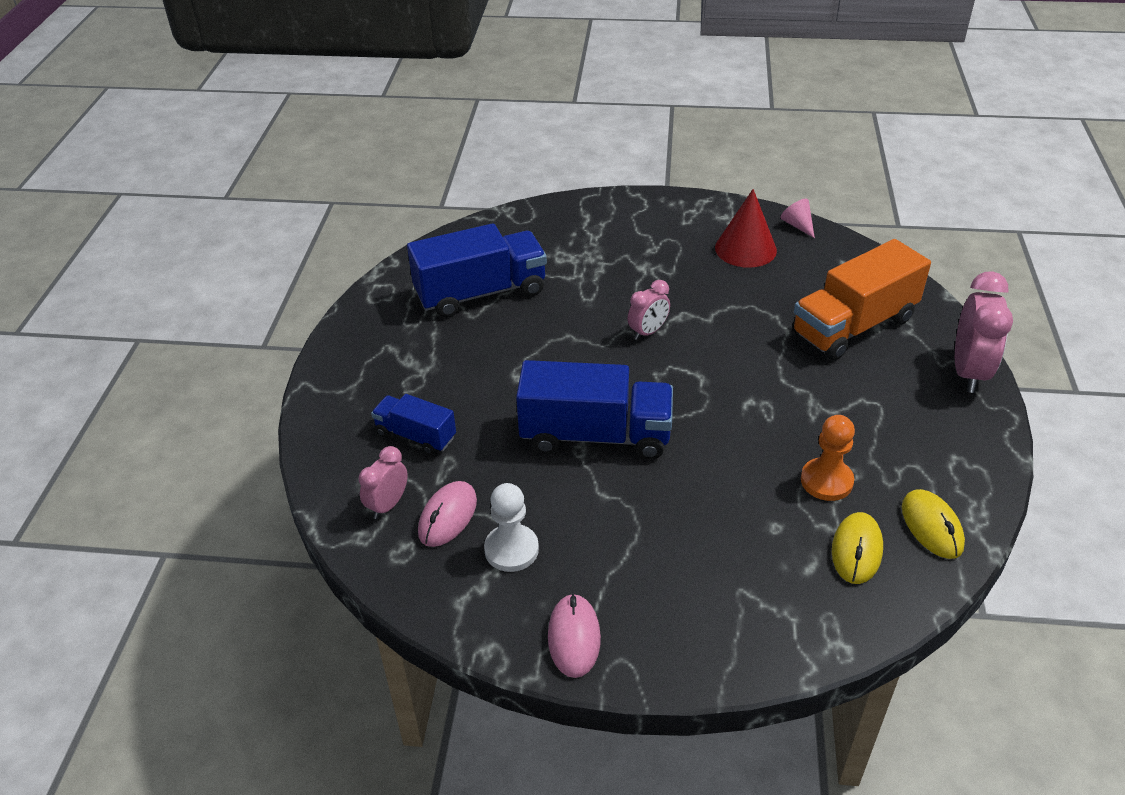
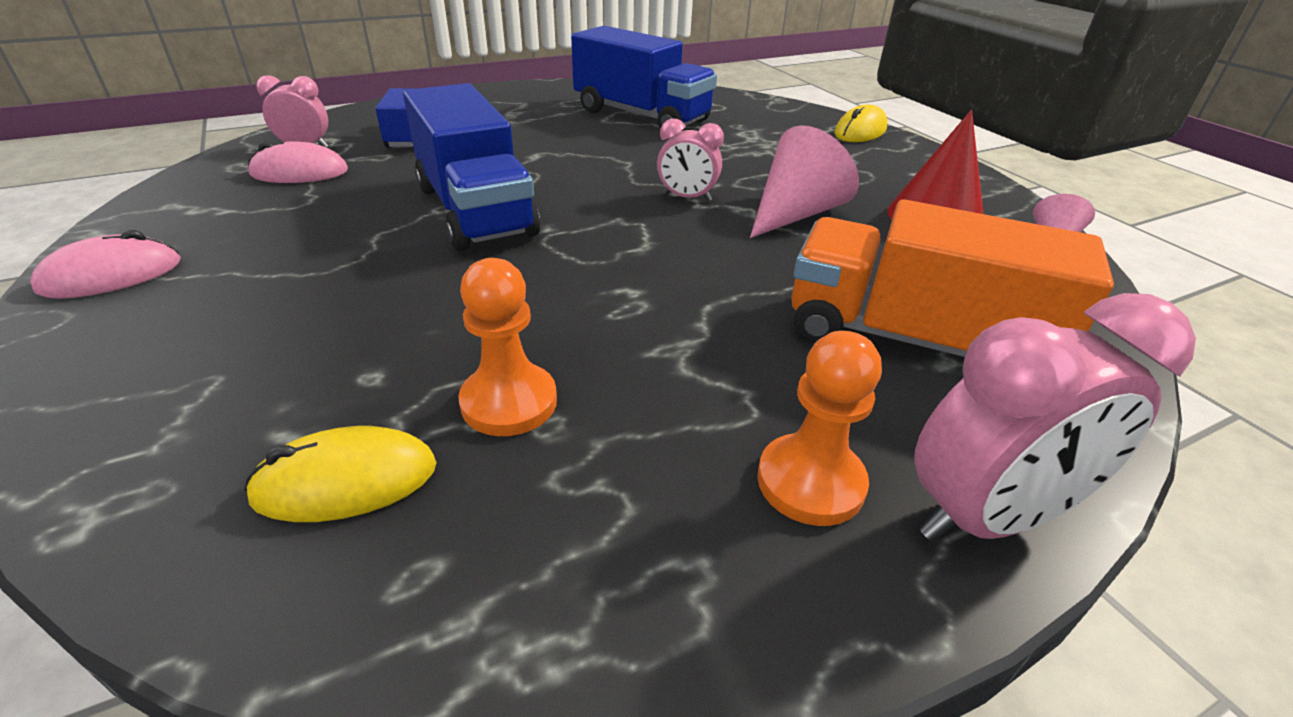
camera: 55 degrees right, 5 degrees down
(511, 549) = (259, 210): white pawn -> none
(703, 298) = (795, 214): none -> pink cone
(928, 408) = (810, 482): none -> orange pawn
(931, 526) = (460, 578): yellow mouse -> yellow mouse (860, 131)

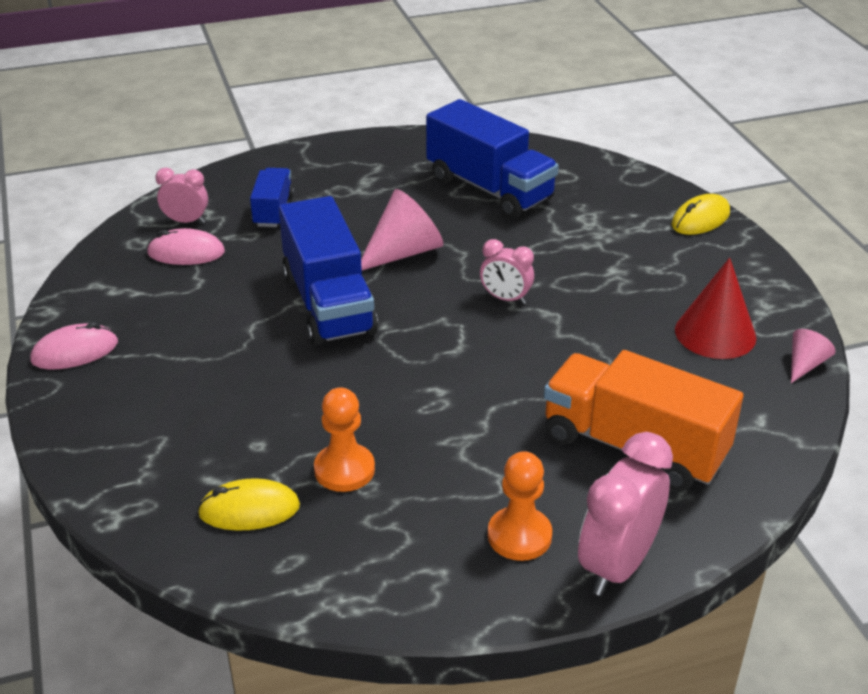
camera: 10 degrees right, 0 degrees up
(795, 214) = (593, 322): pink cone -> pink cone (403, 252)
(987, 517) = (617, 565): pink clock -> pink clock turned 135 degrees clockwise

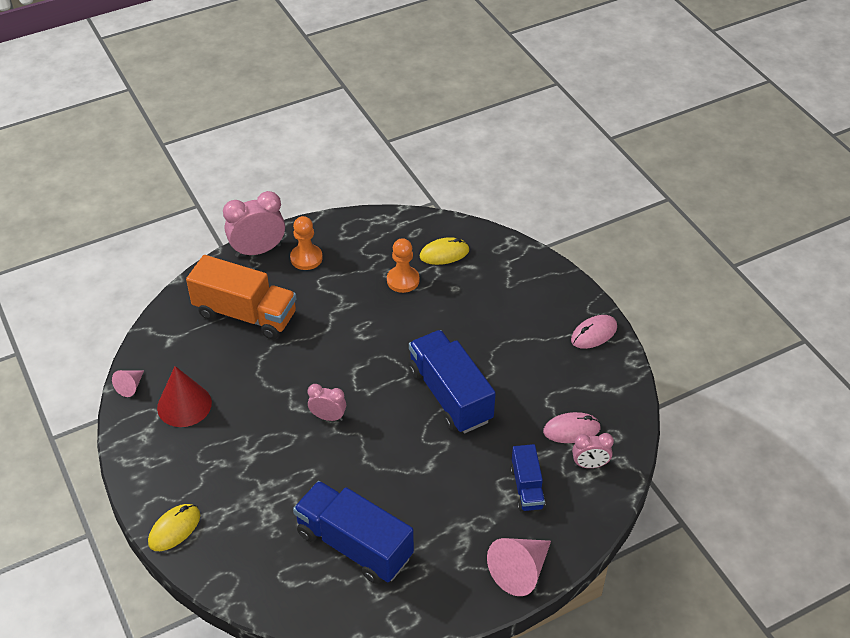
camera: 170 degrees right, 10 degrees up
(403, 252) = (410, 453): pink cone -> pink cone (520, 571)
(617, 565) = (258, 250): pink clock -> pink clock turned 135 degrees counterclockwise

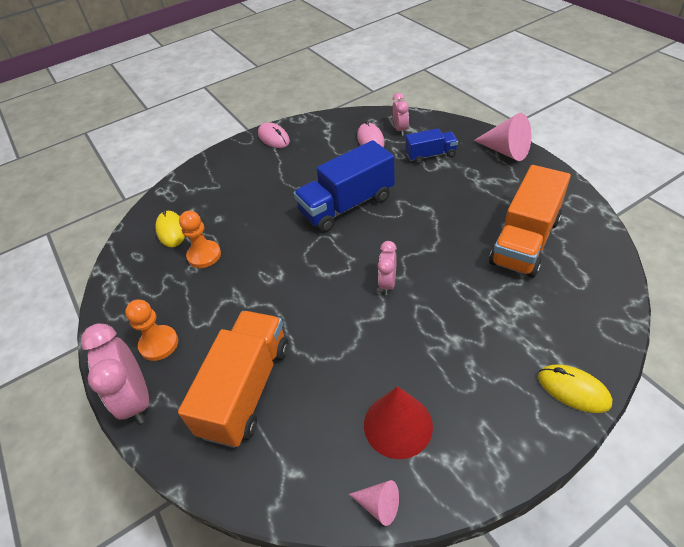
camera: 90 degrees left, 0 degrees up
(354, 545) = (525, 241): blue truck -> orange truck

